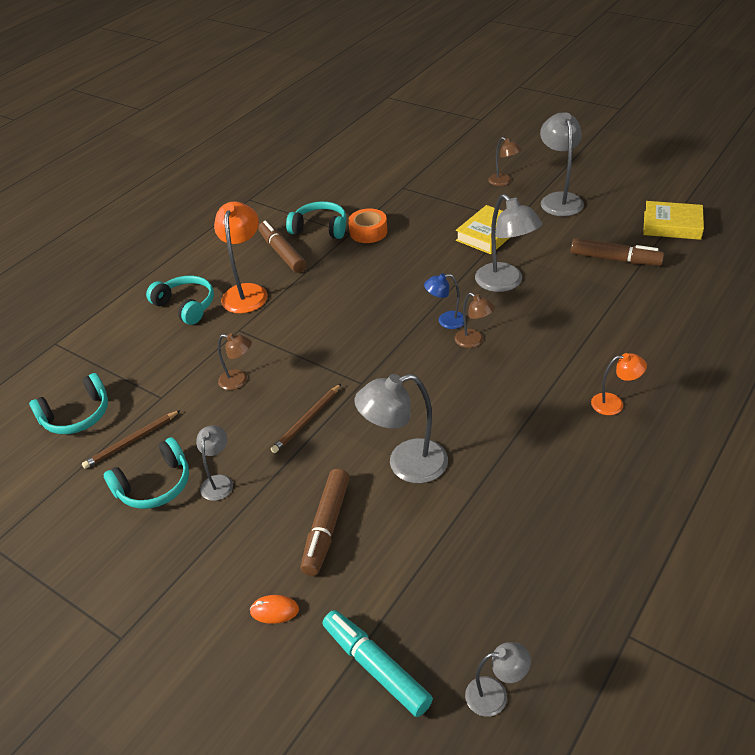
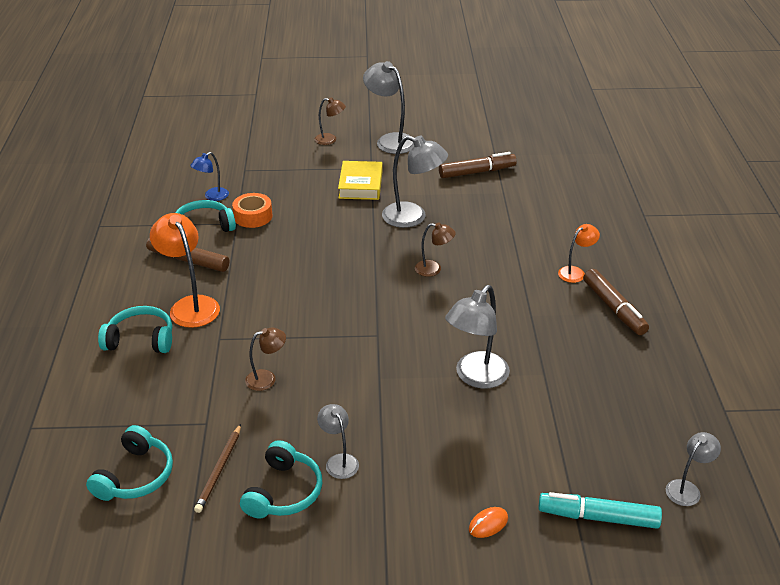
camera: 40 degrees left, 5 degrees down
(307, 420) = (363, 381): brown pencil -> none
(326, 527) = (463, 448): brown marker -> brown marker (614, 308)
(446, 321) = (396, 262): blue lamp -> blue lamp (212, 196)
(672, 225) = (492, 134): yellow book -> none

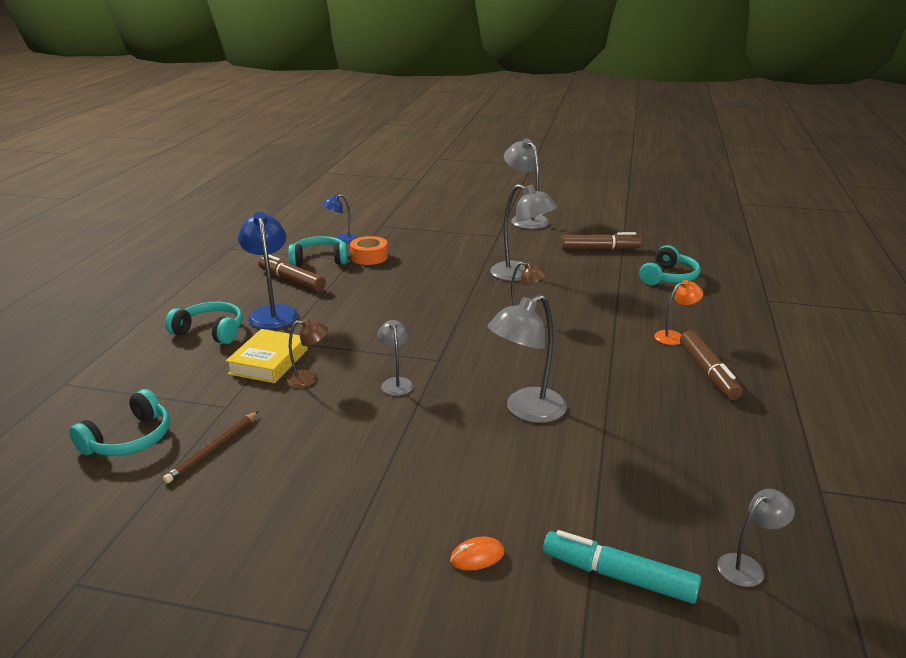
camera: 15 degrees right, 10 degrees down
(190, 305) = (272, 312): orange lamp -> blue lamp
(283, 492) = (265, 480): turquoise headphones -> turquoise headphones (668, 277)
(330, 140) = (469, 214): brown lamp -> none
(339, 461) = (340, 462): grey lamp -> grey lamp (396, 383)
(360, 185) = (481, 246): yellow book -> yellow book (268, 361)

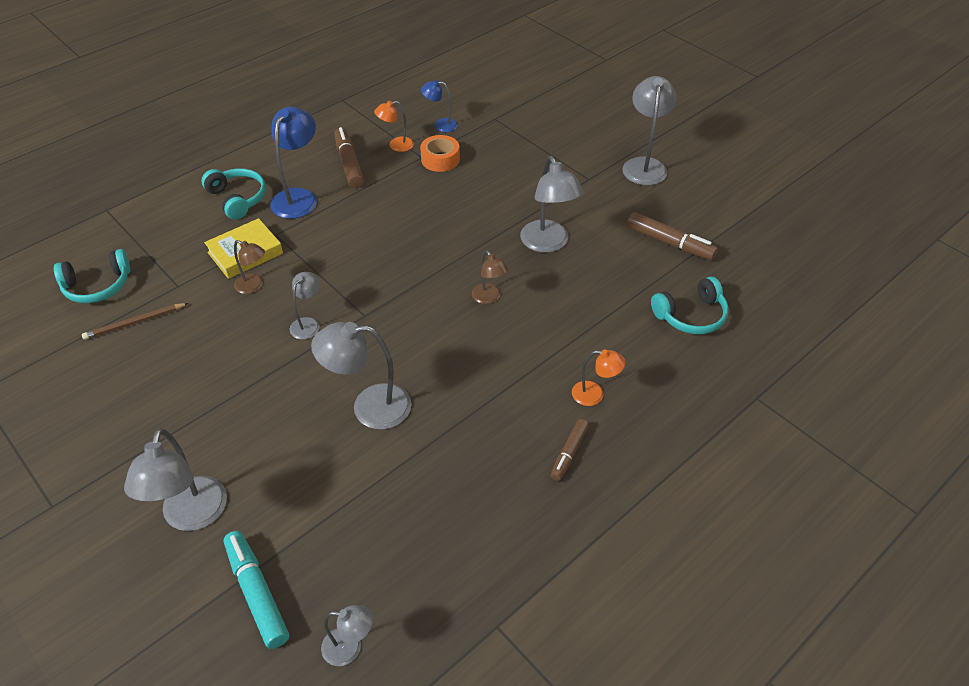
camera: 35 degrees right, 20 degrees up
(319, 260) = (396, 145): turquoise headphones -> orange lamp
(477, 556) = (192, 516): orange mouse -> grey lamp
(708, 373) = (569, 453): brown marker -> brown marker, size x0.64

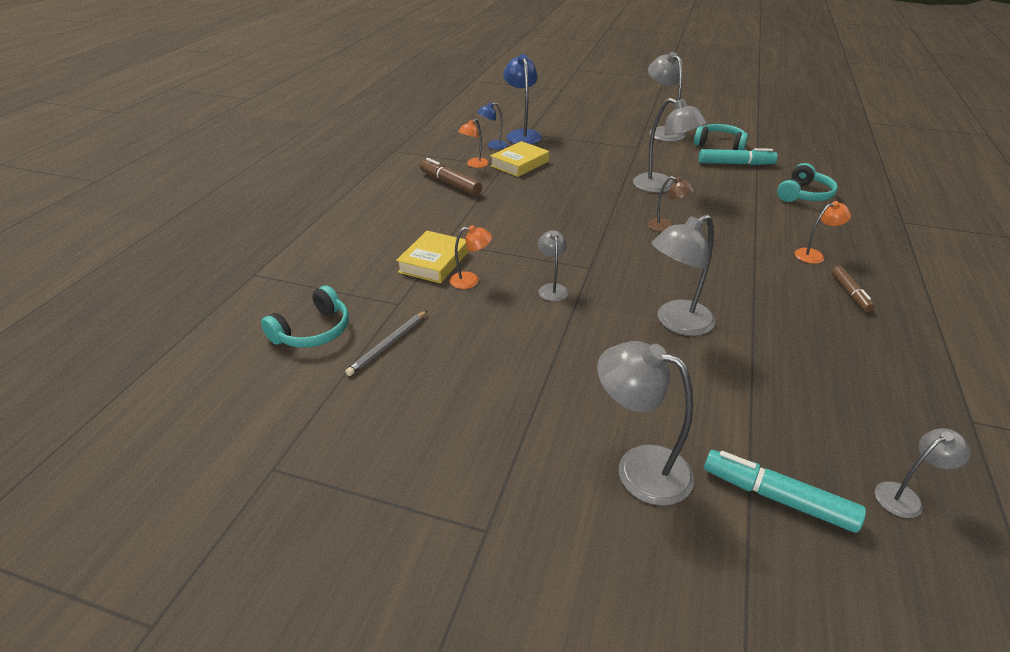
camera: 30 degrees left, 10 degrees down
(135, 323) = (388, 344): brown pencil -> grey pencil
(192, 516) = (639, 468): grey lamp -> grey lamp turned 150 degrees clockwise
(237, 199) = (380, 230): turquoise headphones -> turquoise headphones (719, 145)
(254, 286) = (471, 280): brown lamp -> orange lamp
(298, 197) = (434, 214): blue lamp -> blue lamp (522, 135)
(440, 159) = (519, 164): orange tape -> yellow book
(669, 243) = (735, 164): brown marker -> turquoise marker

